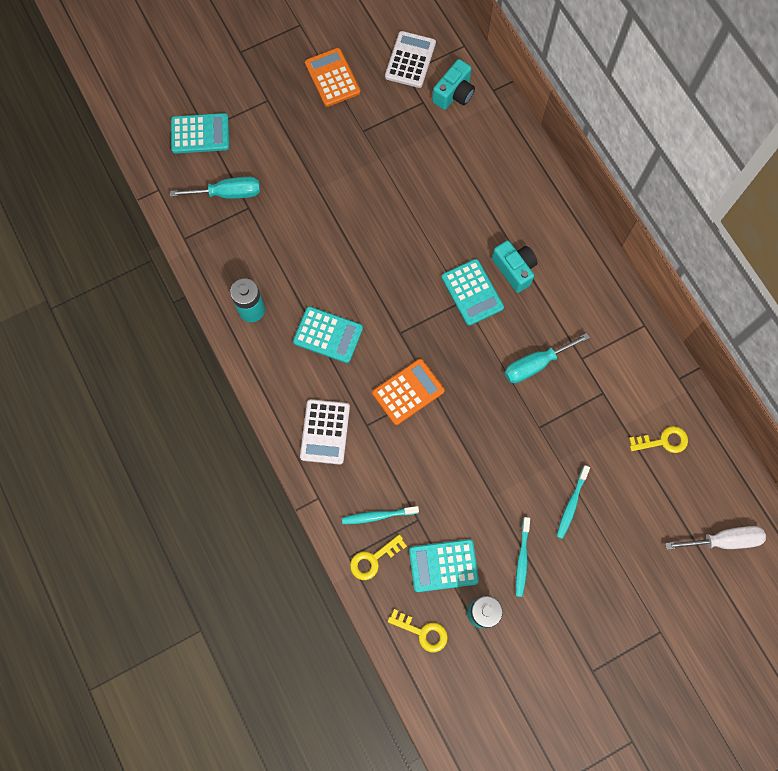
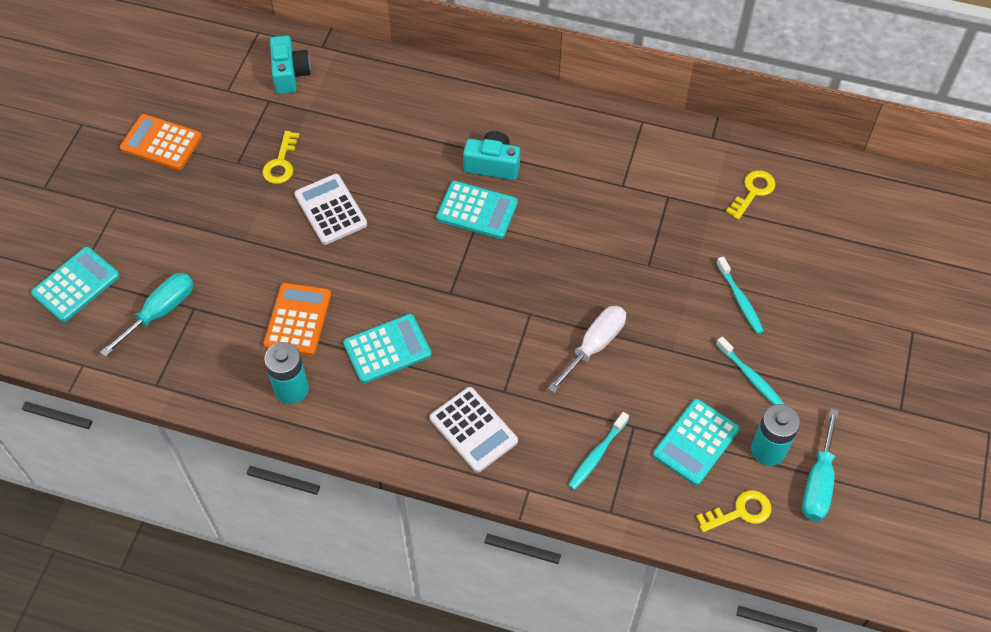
camera: 45 degrees left, 15 degrees down
(373, 559) = (633, 494): yellow key -> yellow key (281, 163)
(408, 392) = (510, 333): orange calculator -> orange calculator (298, 319)
(410, 60) = (221, 77): white calculator -> white calculator (330, 210)
(535, 364) = (591, 221): turquoise screwdriver -> turquoise screwdriver (818, 482)
(723, 540) = (878, 223): white screwdriver -> white screwdriver (594, 346)

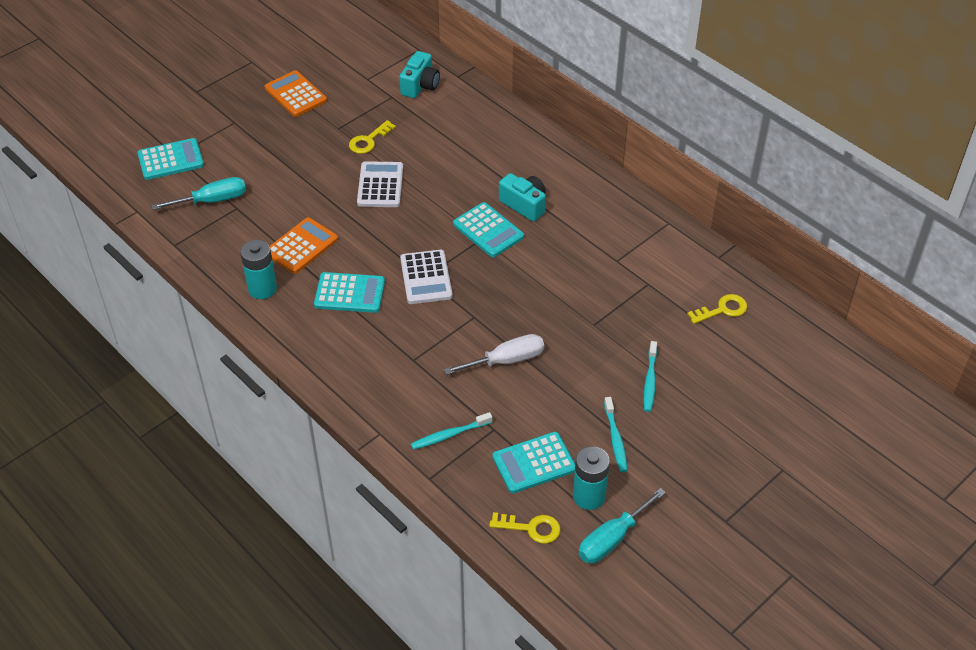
camera: 30 degrees right, 10 degrees down
(473, 430) = (370, 375): white calculator -> white calculator (426, 277)

